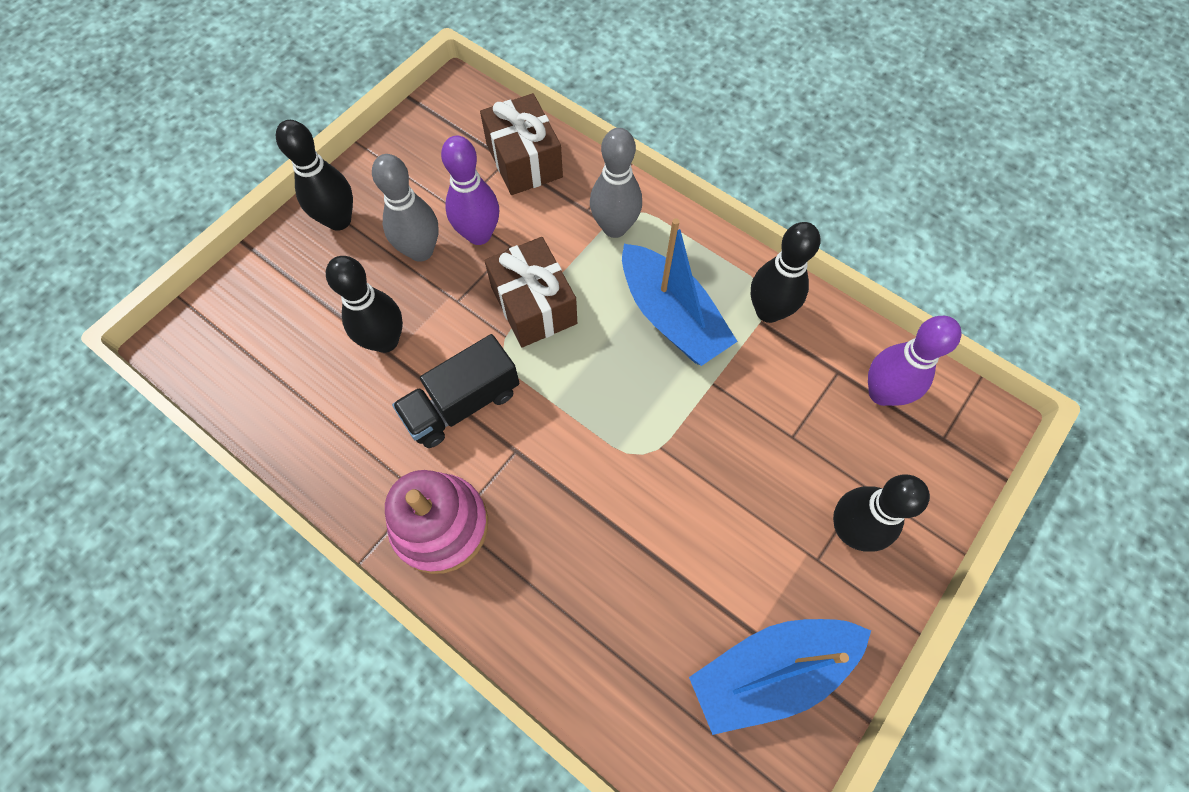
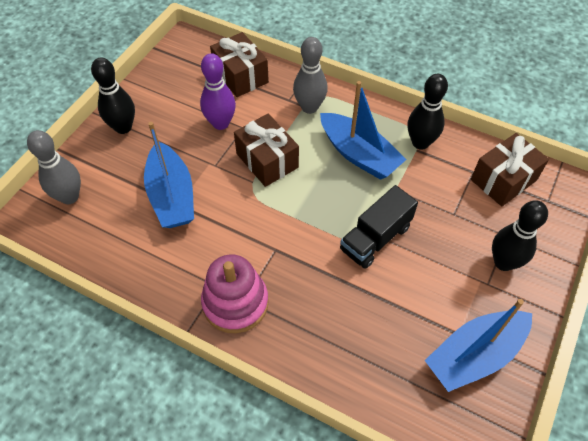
camera: 10 degrees left, 10 degrees down
(385, 341) = (172, 196): black bowling pin -> blue boat
(421, 251) = (183, 138): grey bowling pin -> grey bowling pin (69, 197)
(462, 404) = (233, 226): black truck -> black truck (375, 238)
(882, 393) = (503, 180): purple bowling pin -> brown gift

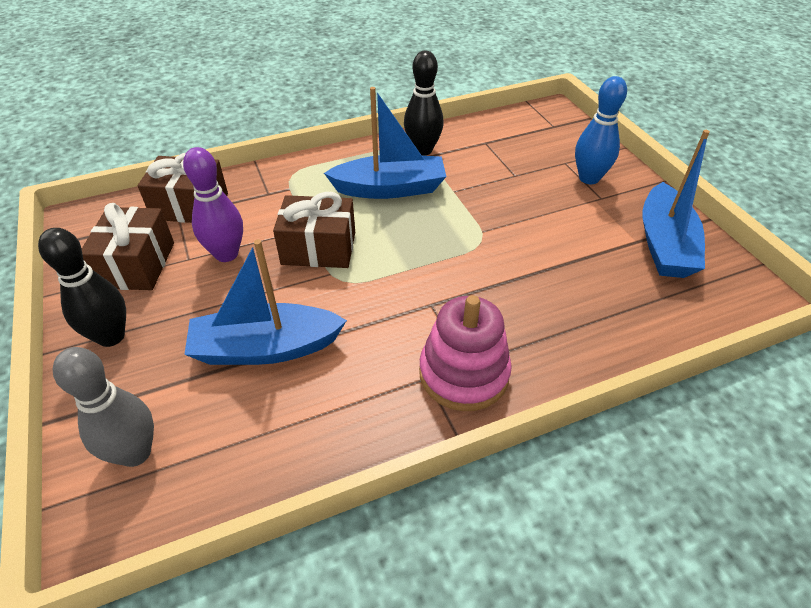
camera: 50 degrees left, 10 degrees down
(172, 196) = (265, 348): blue boat -> blue boat turned 150 degrees clockwise
(309, 107) = (296, 186): grey bowling pin -> none
(375, 238) = (491, 231): black truck -> none
(503, 180) = (511, 133): brown gift -> brown gift (137, 265)
(503, 262) = (589, 178): black bowling pin -> blue bowling pin

